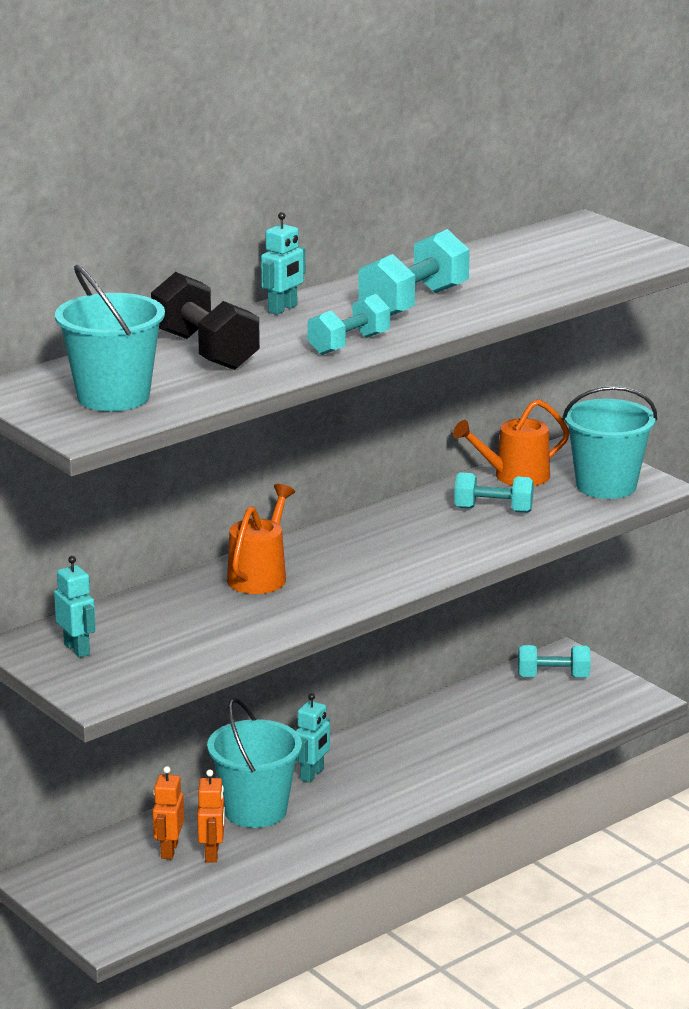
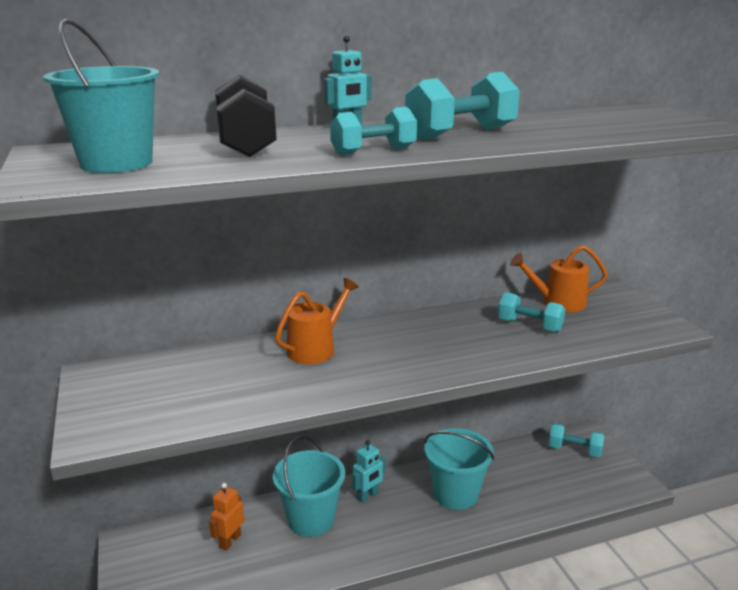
camera: 20 degrees right, 0 degrees up
(77, 649) = (126, 386): turquoise robot -> none
(212, 853) = (257, 553): orange robot -> none
(606, 485) = (630, 321): turquoise bucket -> turquoise bucket (455, 494)

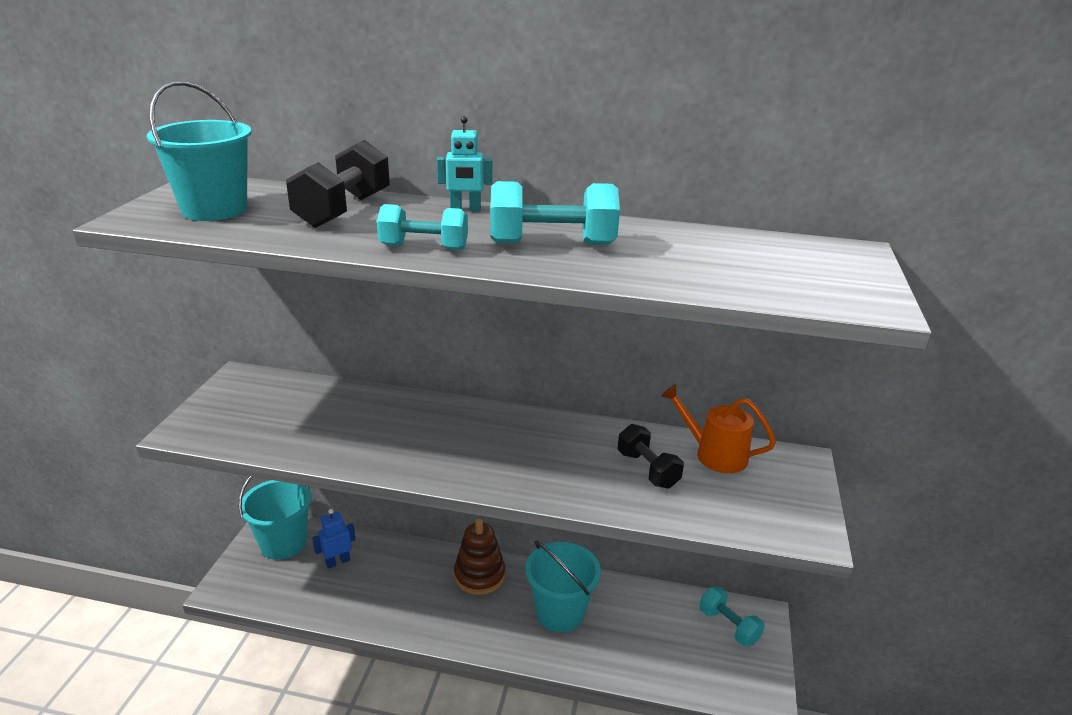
camera: 30 degrees right, 5 degrees up
(230, 541) = (337, 562): orange robot -> blue robot
(311, 519) = (414, 574): turquoise bucket -> turquoise bucket (283, 543)
(315, 348) = (420, 417): orange watering can -> none
(368, 496) = (479, 575): turquoise robot -> brown stacking toy
(529, 326) = (647, 470): turquoise dumbbell -> black dumbbell

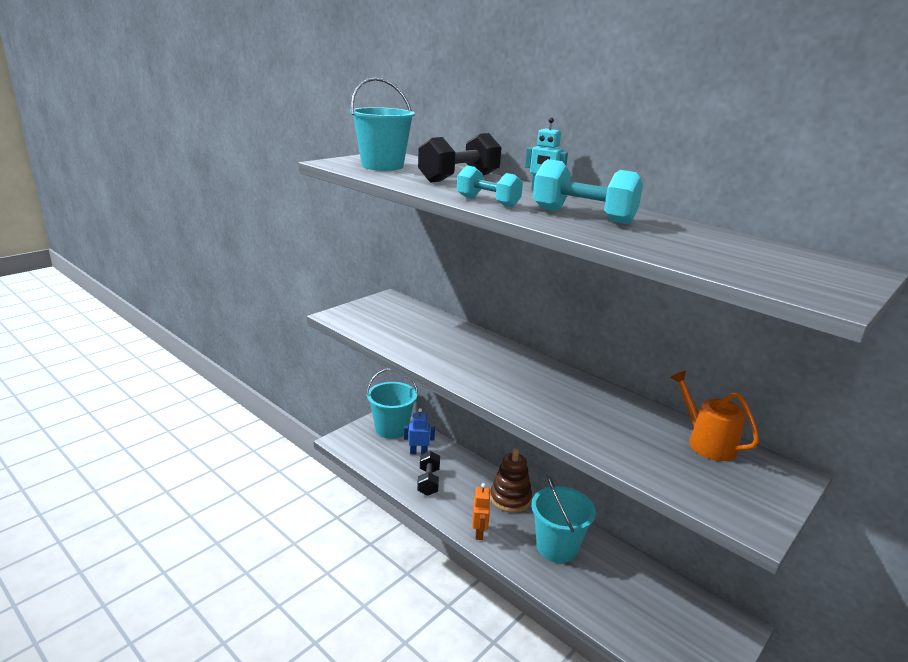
camera: 30 degrees right, 5 degrees down
(470, 635) = (479, 532): none -> orange robot
(647, 470) = (636, 433): black dumbbell -> black dumbbell (428, 482)
(728, 626) = (700, 619): turquoise dumbbell -> none

